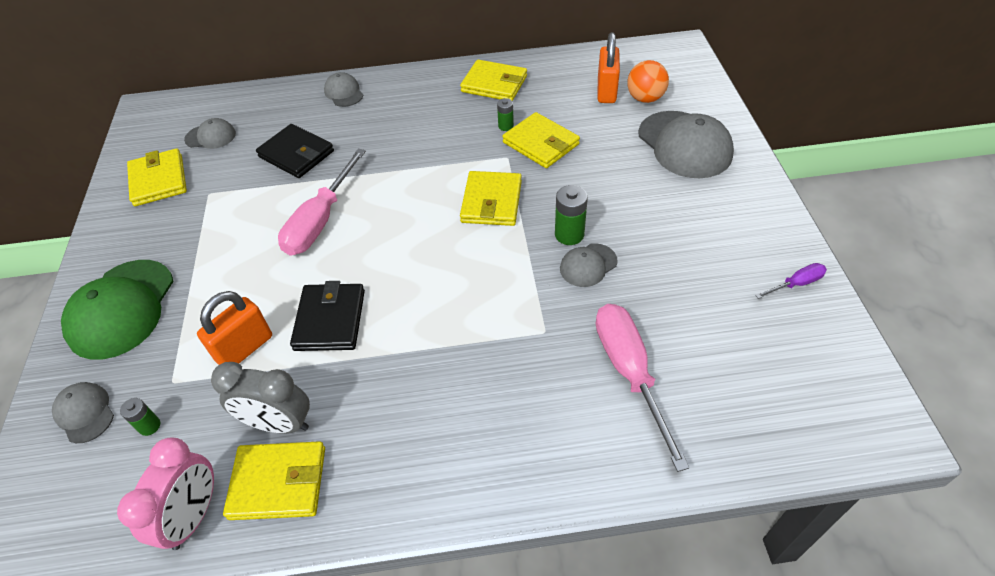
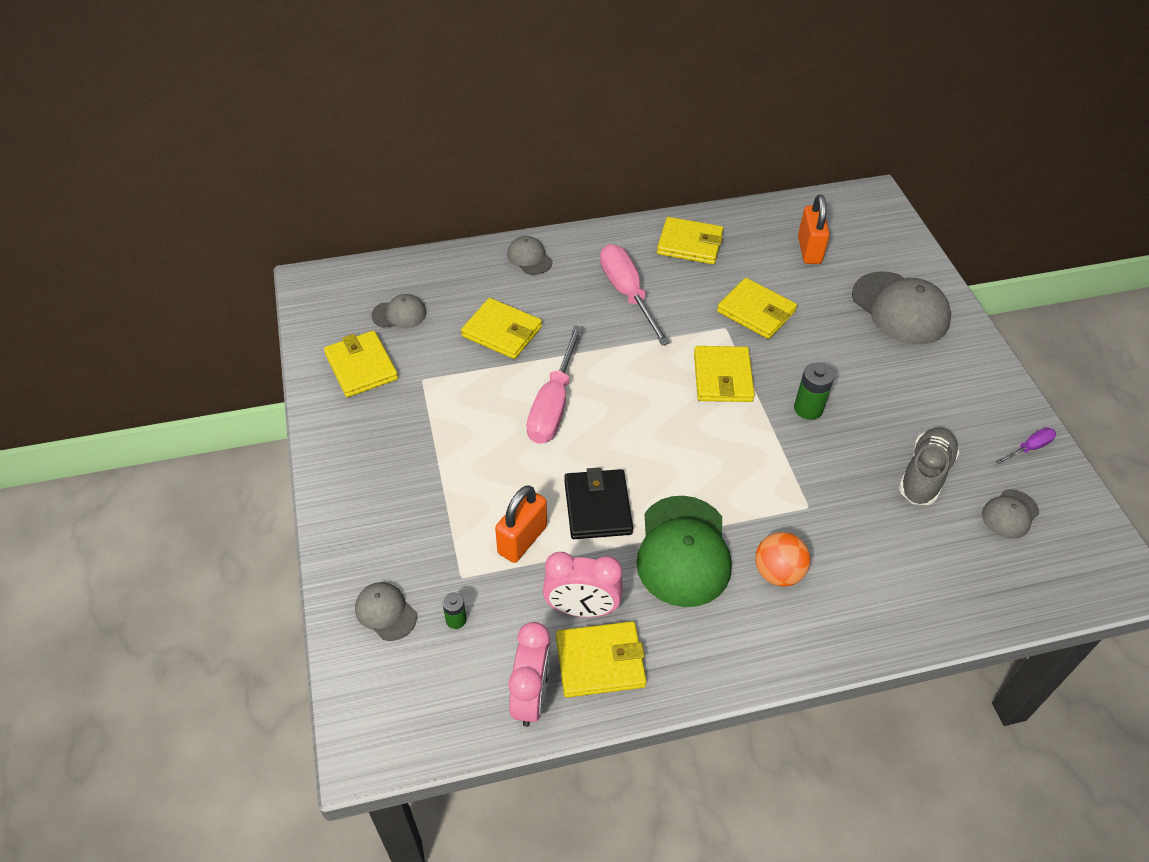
camera: 10 degrees left, 0 degrees up
(121, 309) = (379, 507): green cap -> green cap (683, 551)
(279, 423) = (582, 609): grey clock -> pink clock
(296, 154) = (502, 331): black wallet -> yellow wallet
(506, 126) = (715, 293): green battery -> none
(588, 265) = (833, 439): grey cap -> grey cap (1010, 514)
(629, 373) = (895, 540): pink screwdriver -> pink screwdriver (627, 294)
(645, 98) = (850, 257): orange ball -> orange ball (778, 572)
(676, 306) = (924, 475): none -> grey shoe

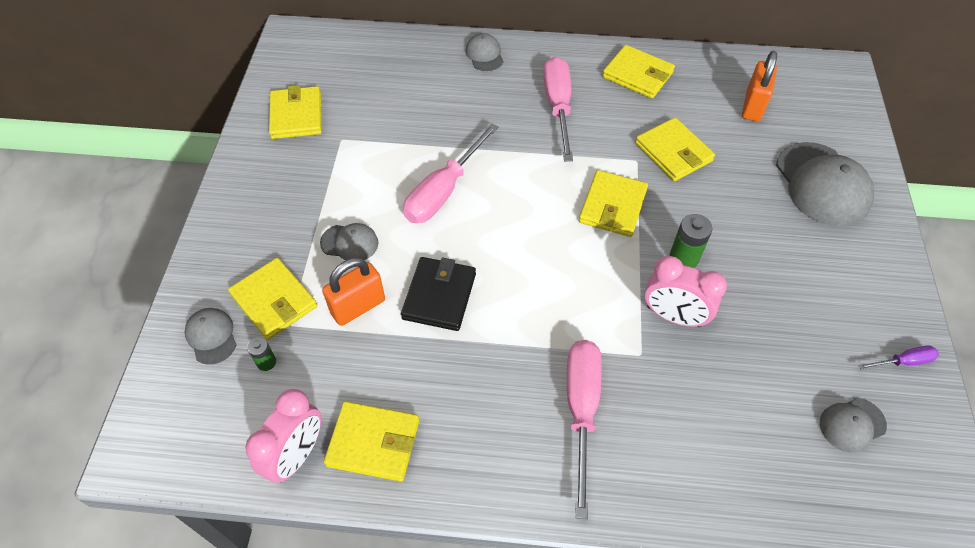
camera: 20 degrees right, 5 degrees up
(399, 314) = (349, 78): grey cap -> grey cap (349, 243)
(502, 331) = (429, 114): yellow wallet -> yellow wallet (274, 301)
(582, 609) = (380, 387): pink clock -> pink clock (673, 316)
(683, 551) = (499, 361): green cap -> none
(778, 572) = (581, 410): orange ball -> pink screwdriver
(924, 475) = (776, 357): grey shoe -> none

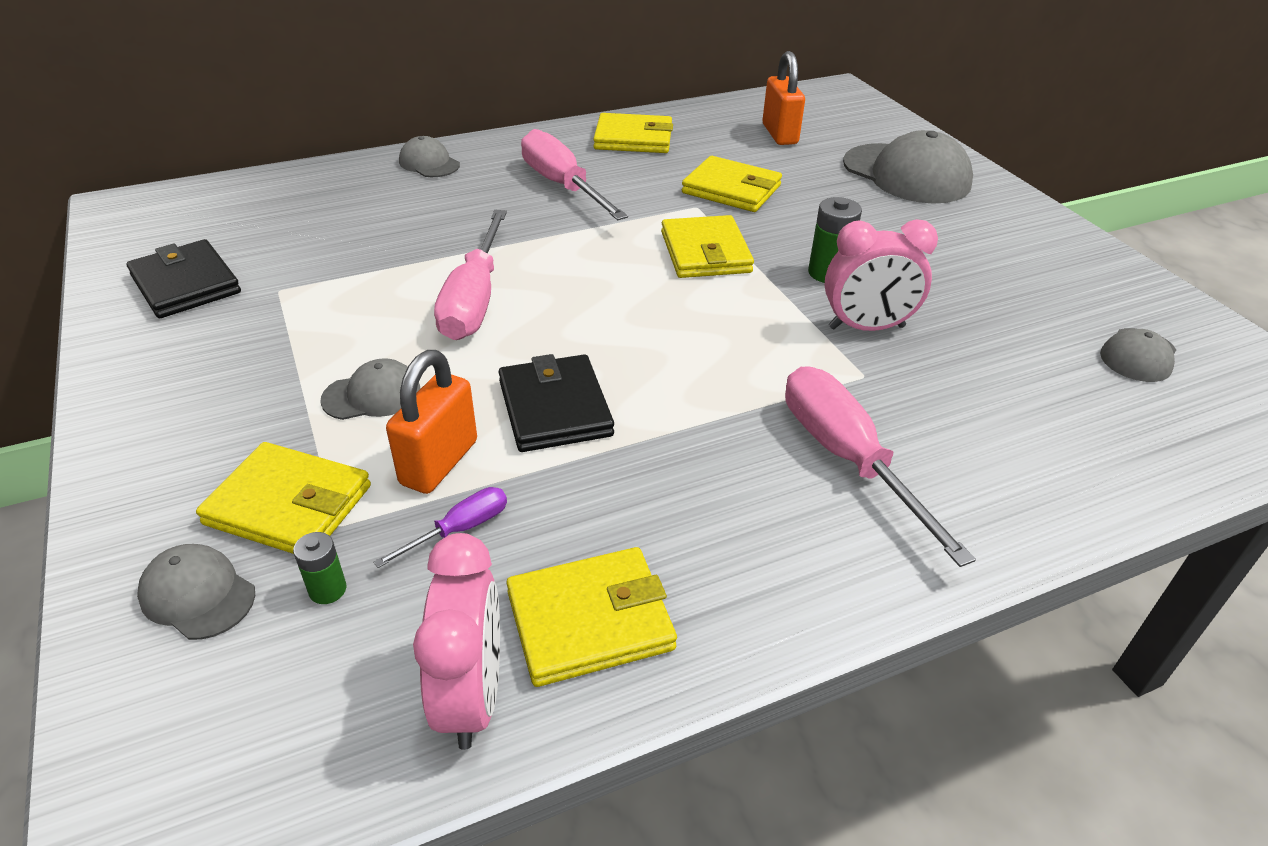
camera: 30 degrees left, 15 degrees down
(296, 115) = (186, 284): yellow wallet -> black wallet
(903, 361) = (1125, 286): purple screwdriver -> purple screwdriver (459, 529)

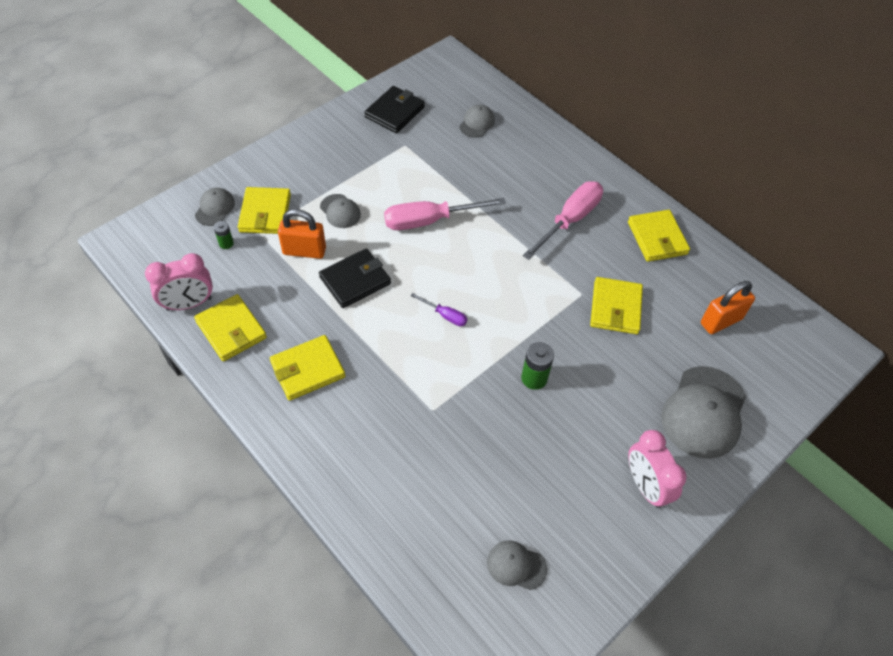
camera: 70 degrees right, 15 degrees up
(429, 163) = (560, 151): grey cap -> grey cap (477, 123)
(459, 529) = (267, 272): purple screwdriver -> purple screwdriver (445, 315)
(705, 252) = (527, 310): yellow wallet -> yellow wallet (308, 369)
(847, 459) = (359, 409): pink screwdriver -> none
(866, 327) = (482, 406): pink clock -> pink clock (645, 486)

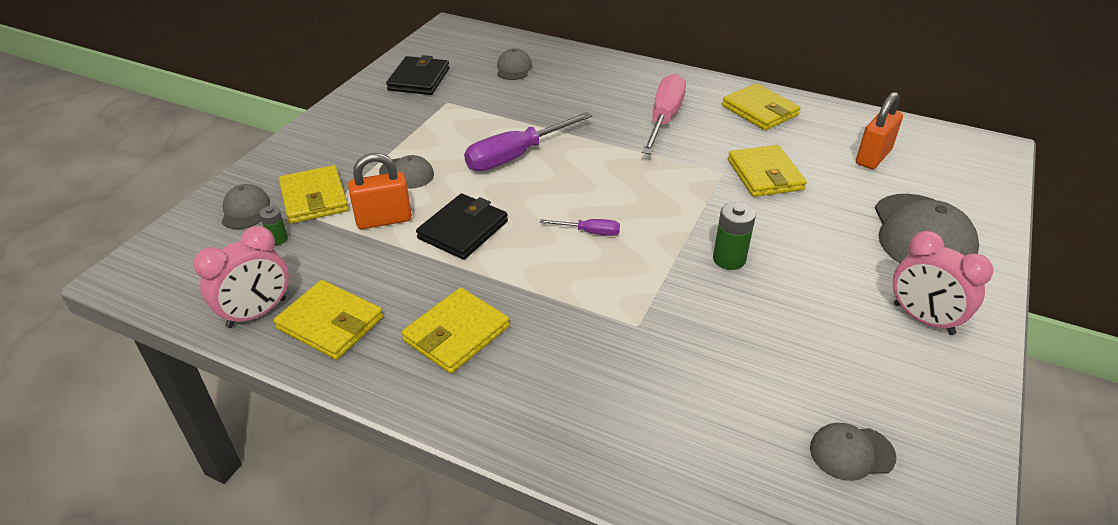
camera: 20 degrees left, 15 degrees down
(430, 221) = (516, 156): pink screwdriver -> purple screwdriver

